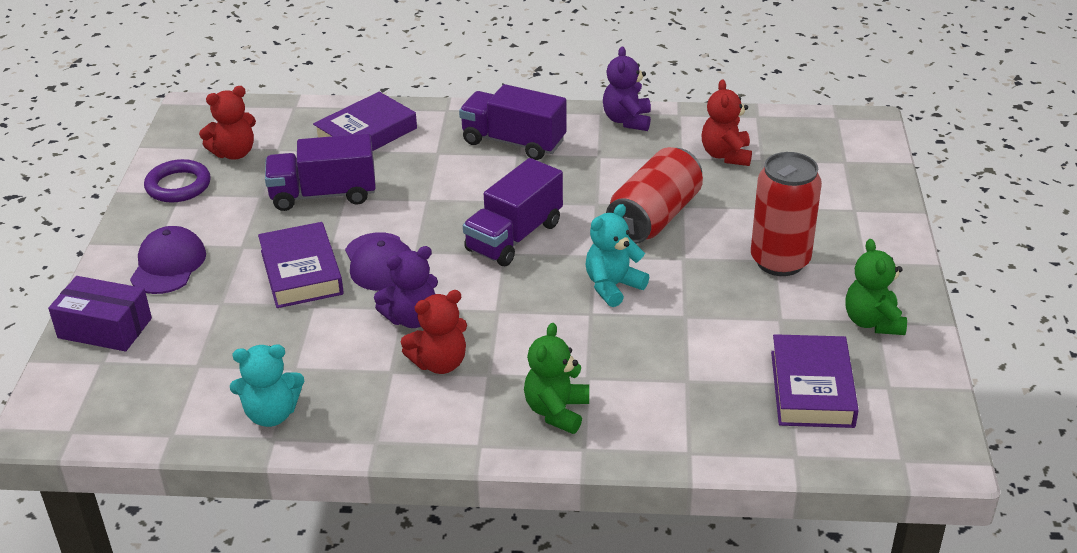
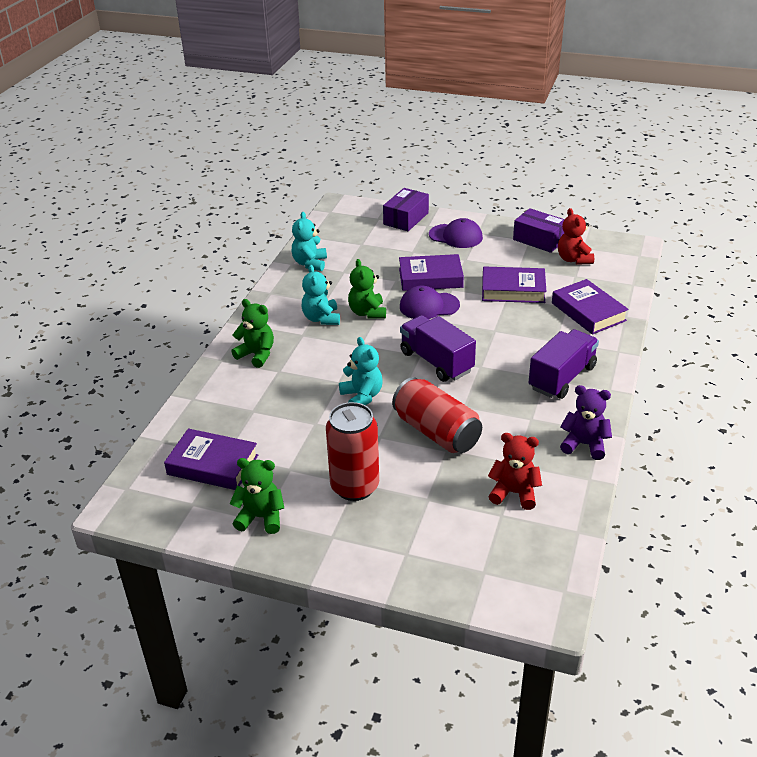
camera: 105 degrees right, 0 degrees up
(178, 186) = (539, 240): purple ring -> purple box
(323, 195) = (513, 290): purple truck -> purple book
(411, 318) = (367, 312): purple teddy bear -> green teddy bear
(439, 363) = (321, 318): red teddy bear -> turquoise teddy bear

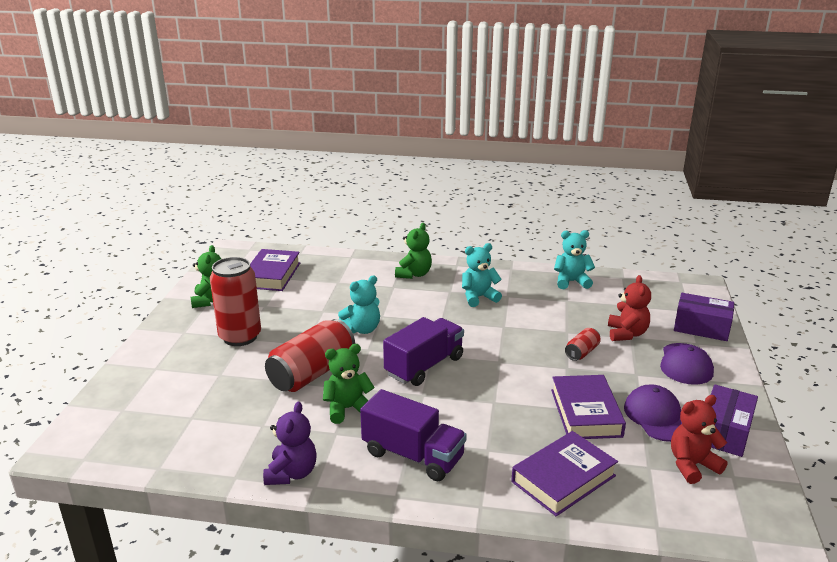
camera: 80 degrees right, 10 degrees down
(367, 312) = (498, 320): green teddy bear -> green teddy bear (347, 409)
(429, 306) = (525, 355): purple cap -> purple cap (657, 417)
(430, 278) = (582, 352): purple book -> red can
(514, 493) = (220, 424): red teddy bear -> red teddy bear (626, 334)

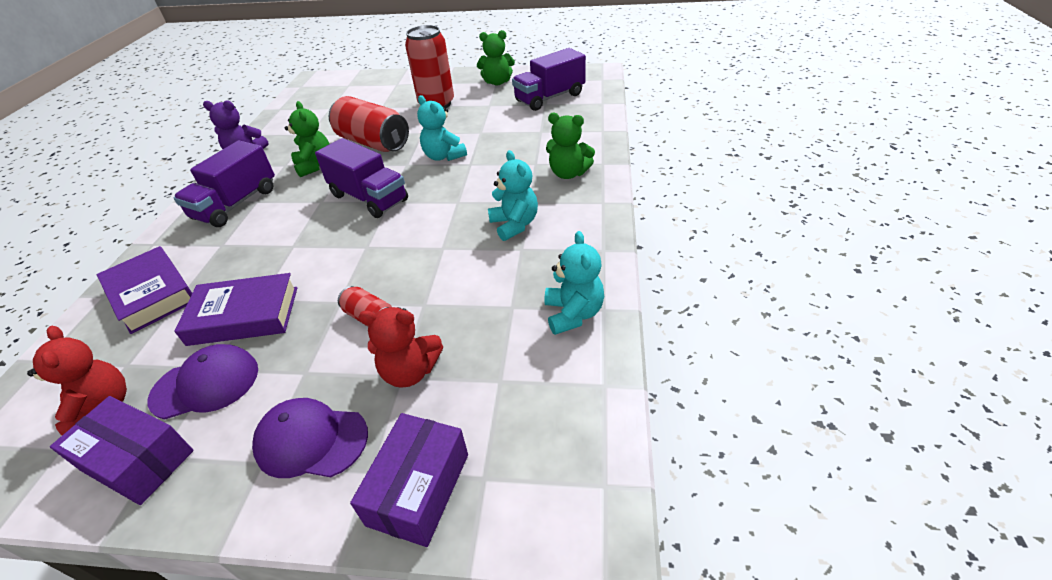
camera: 90 degrees right, 15 degrees up
(272, 275) = (549, 98): purple book -> purple truck

